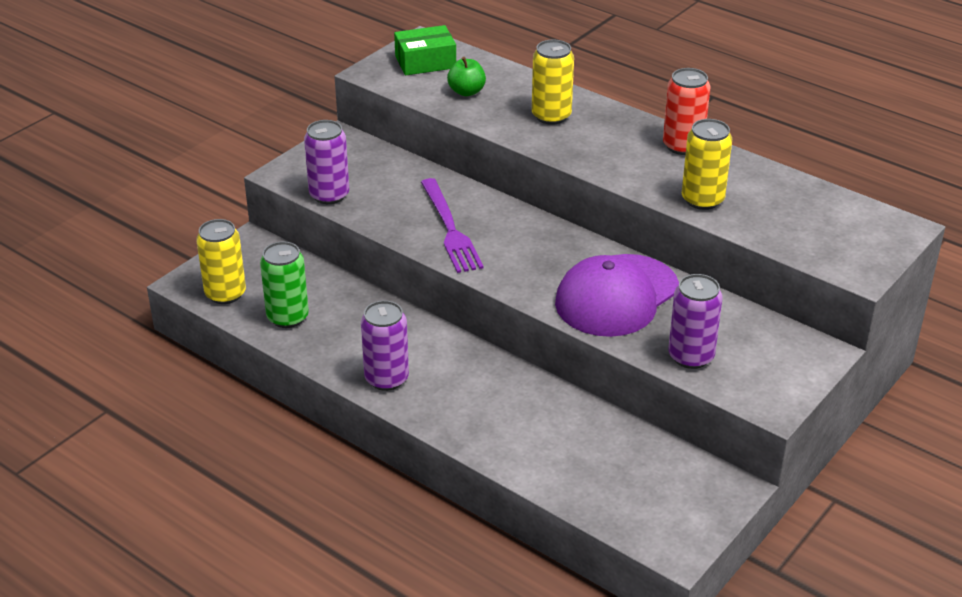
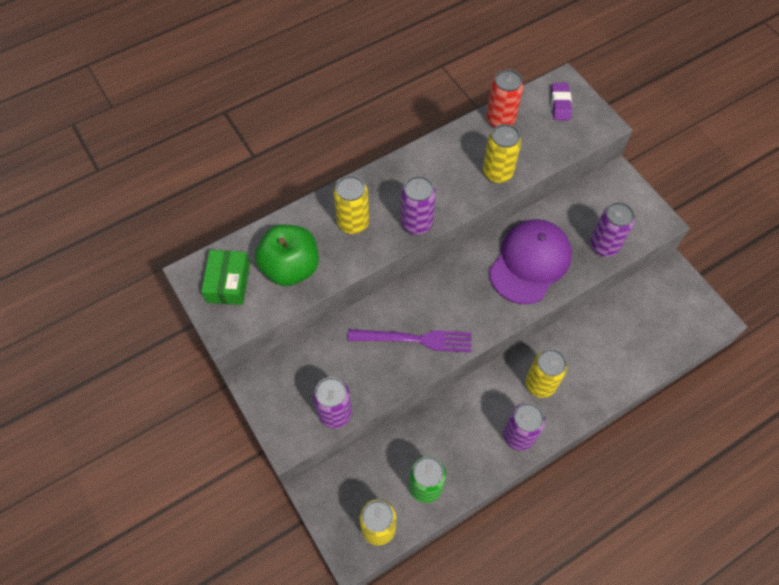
camera: 70 degrees left, 25 degrees up
(466, 92) = (290, 268): green apple -> green apple, size x1.89
(468, 384) = (540, 384): none -> yellow can
(581, 156) = (416, 223): none -> purple can
(616, 296) = (530, 262): purple cap -> purple cap turned 120 degrees counterclockwise
(683, 146) = (428, 157): red can -> red can (500, 119)
(861, 230) = (560, 104): none -> purple eraser

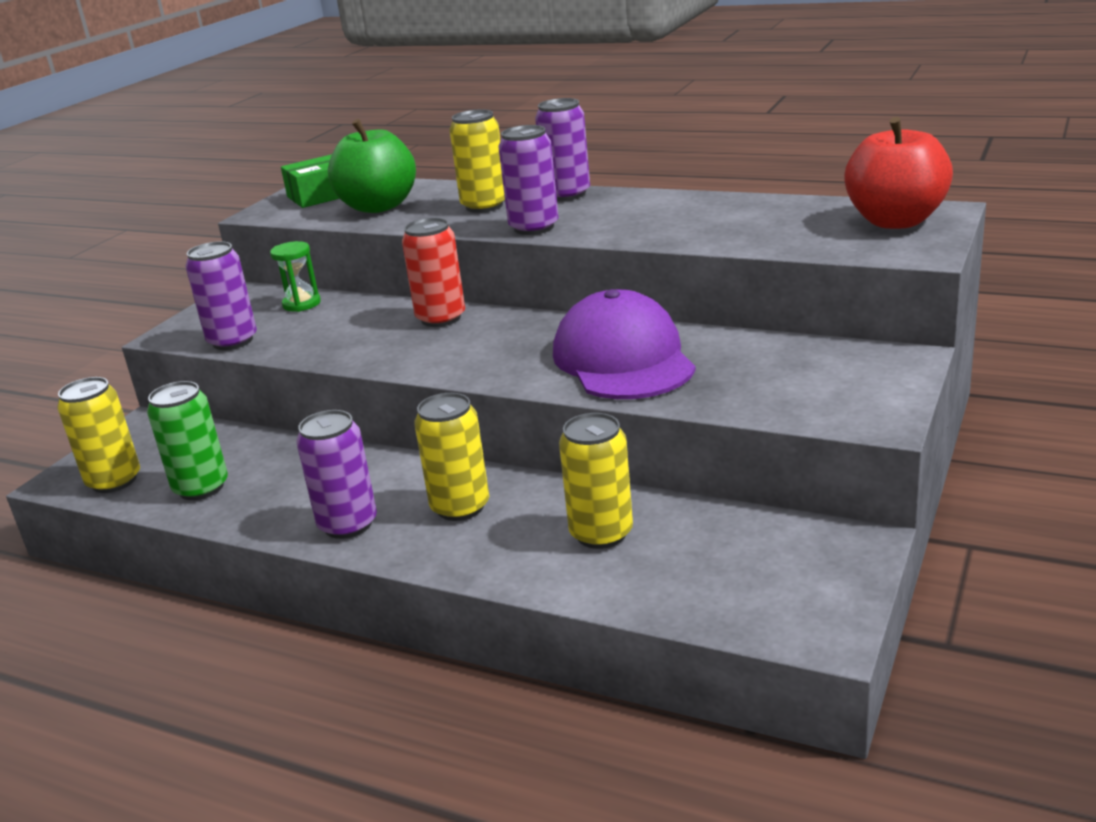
camera: 60 degrees right, 35 degrees down
(312, 357) = (301, 304): none -> green hourglass
(415, 339) = (392, 341): purple fork -> none
(497, 172) = (695, 233): yellow can -> yellow can (601, 533)
(500, 119) = (788, 206): red can -> red can (441, 318)
(530, 262) = (623, 359): purple cap -> purple cap turned 105 degrees counterclockwise
(560, 104) = (895, 221): purple eraser -> red apple
(604, 245) = (746, 395): purple can -> purple can (567, 194)

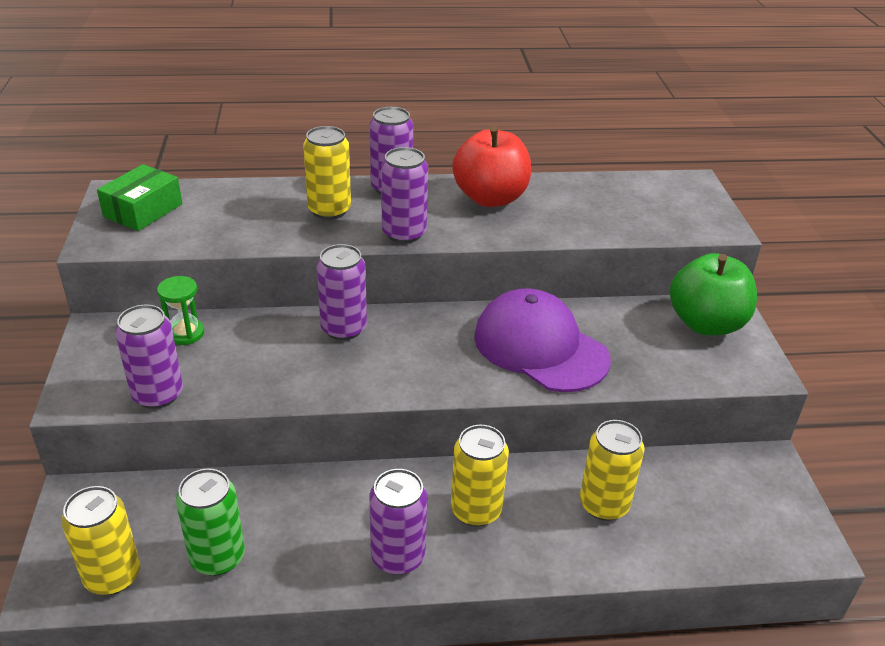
camera: 35 degrees left, 10 degrees up
(378, 206) = (222, 221): green apple -> green apple (706, 324)
(441, 318) = (343, 328): red can -> purple can
(895, 221) = (674, 196): red apple -> red apple (490, 198)

